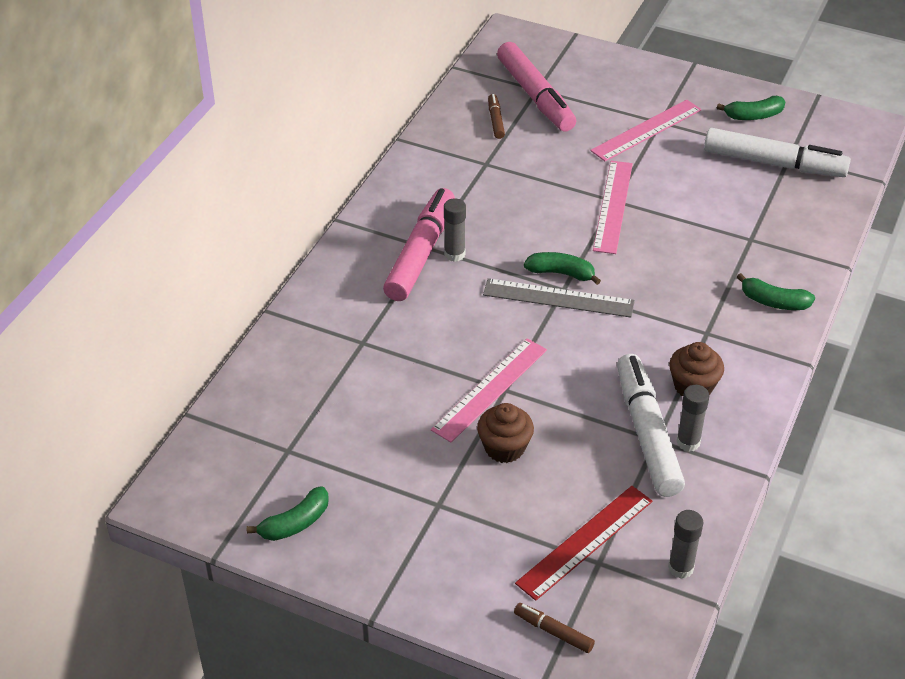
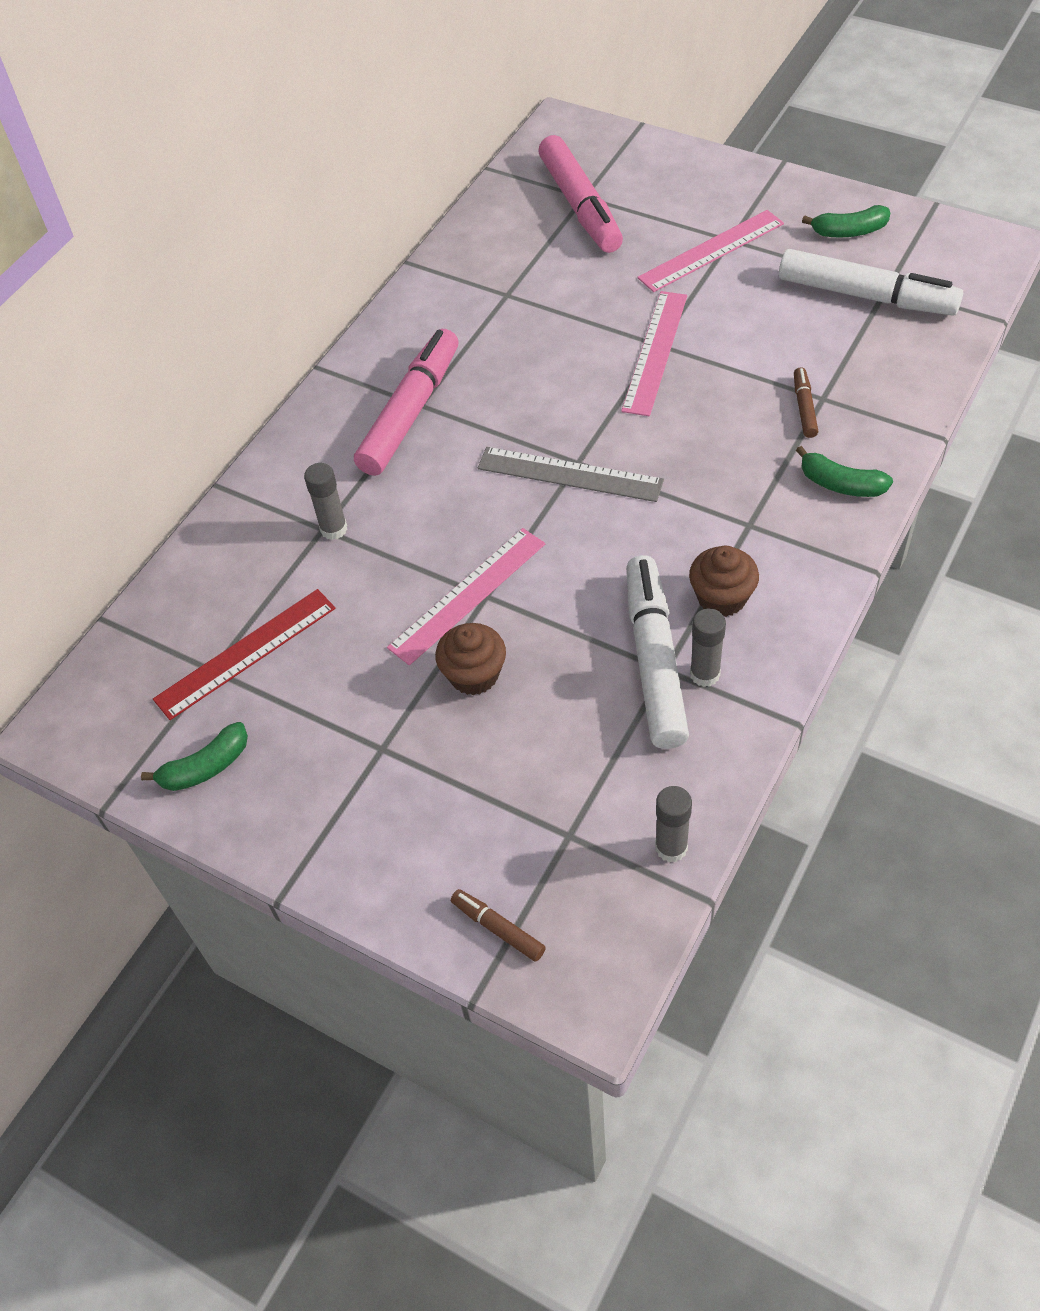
camera: 10 degrees right, 10 degrees up
(454, 254) = (451, 414): grey glue stick -> grey glue stick (334, 529)
(496, 120) = (527, 238): brown marker -> brown marker (804, 407)
(561, 273) = (578, 441): green banana -> none
(585, 541) = (555, 806): red ruler -> red ruler (245, 653)

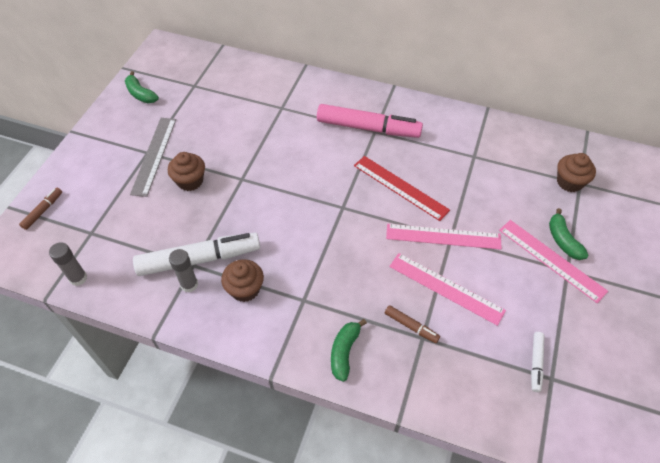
camera: 75 degrees right, 0 degrees up
(245, 653) = (203, 95): red ruler -> red ruler (400, 187)
(334, 529) = (281, 112): grey glue stick -> none
(468, 595) = (241, 171): pink ruler -> pink ruler (446, 288)
(569, 475) = (332, 204): grey ruler -> grey ruler (154, 155)
(580, 206) = (569, 182): pink marker -> brown cupcake
(804, 407) = (411, 326): brown marker -> brown marker turned 45 degrees clockwise
(849, 231) = (605, 348): green banana -> green banana (563, 240)
(866, 296) = (536, 363): white marker -> white marker, size x0.45

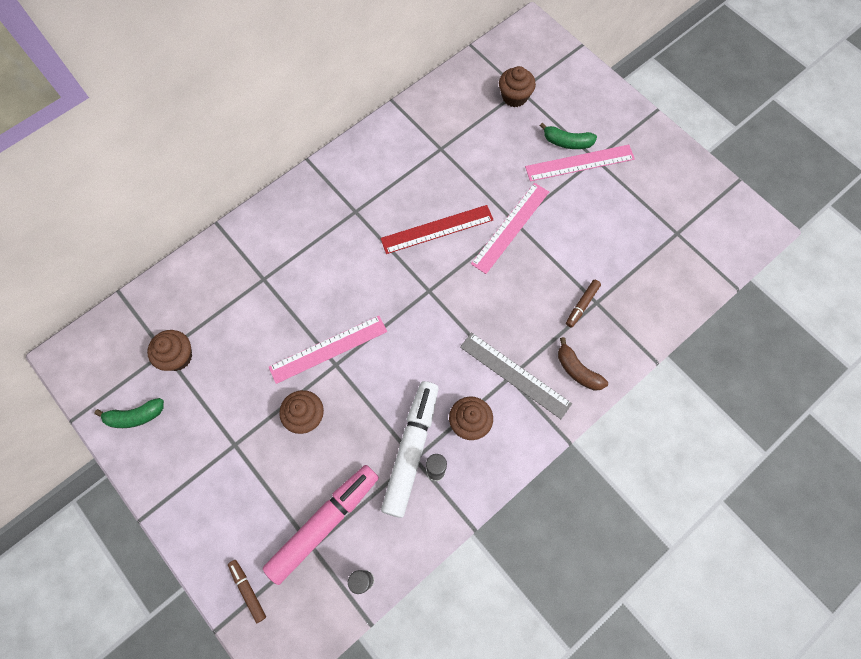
camera: 60 degrees left, 15 degrees up
(154, 155) = (244, 439): grey ruler -> grey ruler (515, 375)
(194, 93) = (177, 357): none -> brown cupcake
(344, 352) = (577, 370): green banana -> brown banana
(368, 128) = (347, 215): pink marker -> pink marker (324, 523)
(411, 326) = (582, 305): brown marker -> brown marker turned 150 degrees clockwise
(446, 288) = (561, 257): pink ruler -> pink ruler (328, 349)
(536, 363) = (660, 235): white marker -> none

